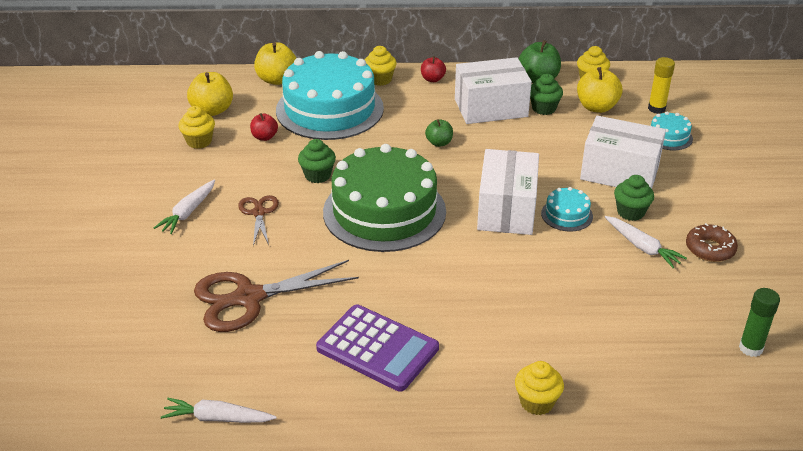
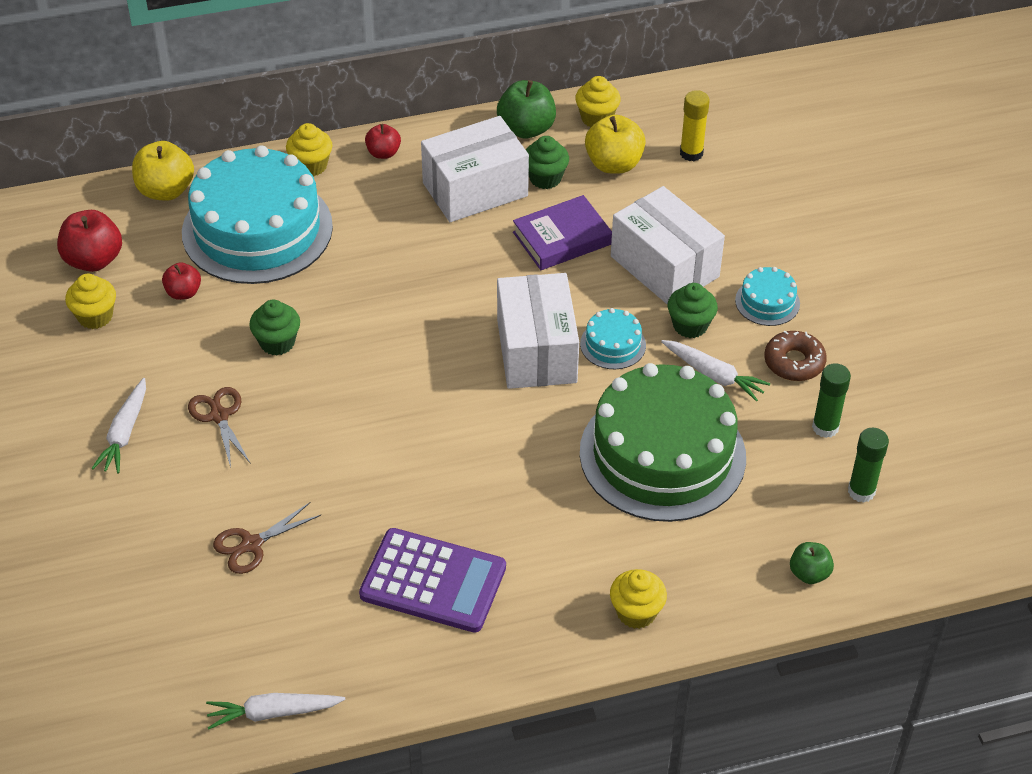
camera: 15 degrees left, 10 degrees up
(212, 110) = (93, 260): yellow apple -> red apple
(248, 298) = (251, 545): brown scissors -> brown scissors, size x0.53
(384, 211) = (382, 383): green cake -> green cake (662, 454)
(439, 143) = (422, 260): green apple -> green apple (809, 573)
(546, 144) = (562, 238): none -> purple book
(619, 172) = (664, 266): white box -> white box turned 45 degrees clockwise
(669, 137) = (715, 197): turquoise cake -> turquoise cake (767, 302)
(727, 297) = (825, 427): none -> green glue stick

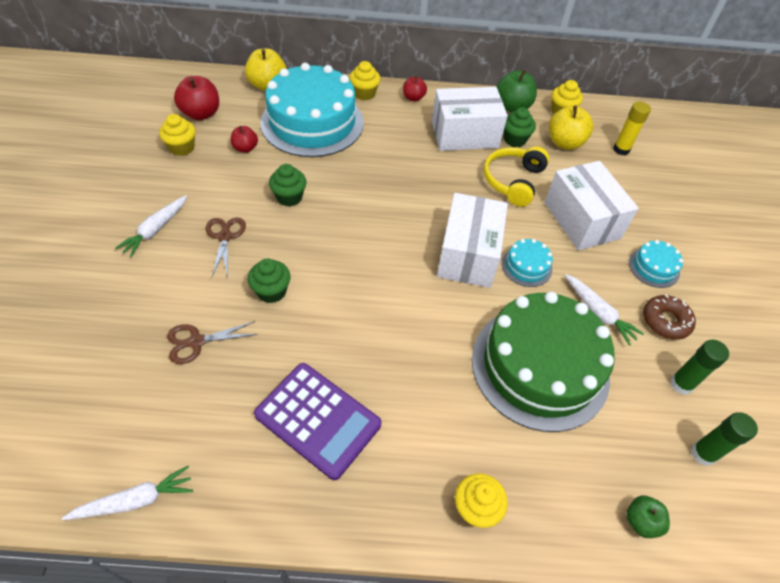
camera: 15 degrees right, 5 degrees up
(273, 713) = (135, 500): white carrot -> white carrot turned 150 degrees clockwise
(562, 238) = (513, 181): purple book -> yellow headphones
(690, 325) = (589, 269): green cupcake -> green cupcake (271, 291)

